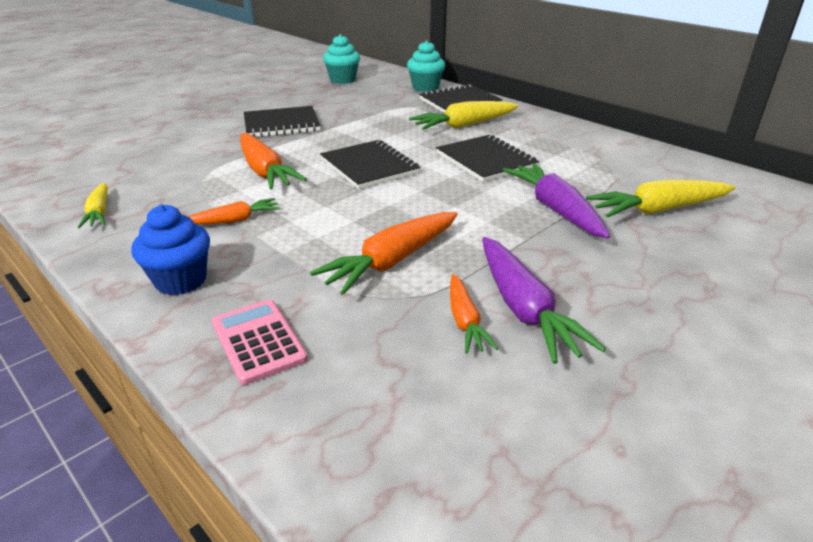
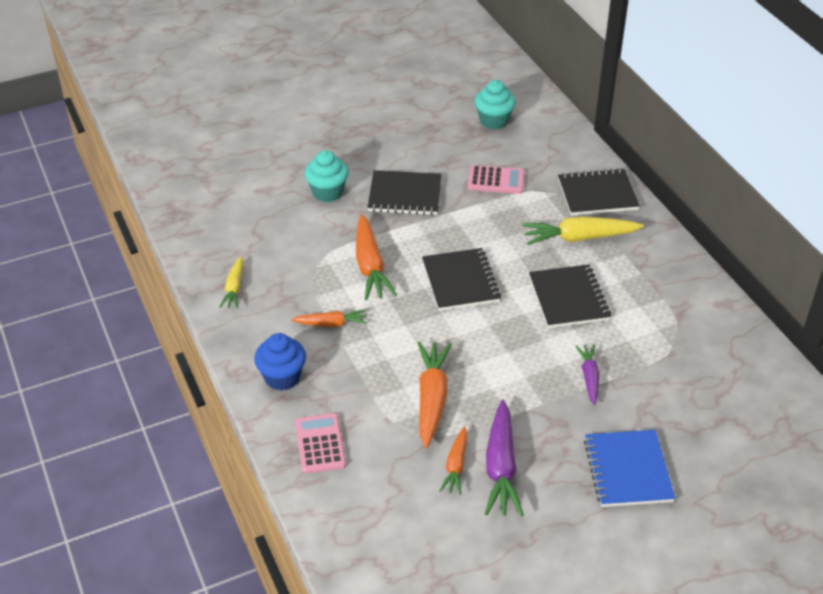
camera: 20 degrees right, 10 degrees up
(365, 106) = (496, 180): none -> pink calculator
(392, 261) = (431, 399): orange carrot -> orange carrot turned 120 degrees clockwise
(425, 87) = (576, 157): turquoise cupcake -> turquoise cupcake (327, 192)
(555, 209) = (589, 377): purple carrot -> purple carrot, size x0.59
(658, 210) = (676, 401): yellow carrot -> none
(671, 276) = (628, 470): none -> blue notebook

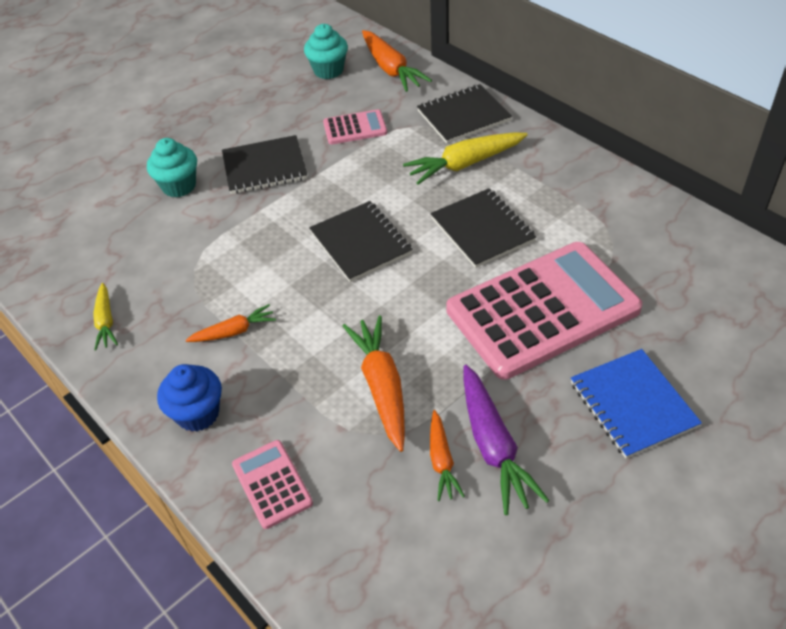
camera: 15 degrees left, 5 degrees up
(370, 266) = (255, 253): orange carrot -> orange carrot (391, 69)
(589, 377) = (542, 310): purple carrot -> pink calculator

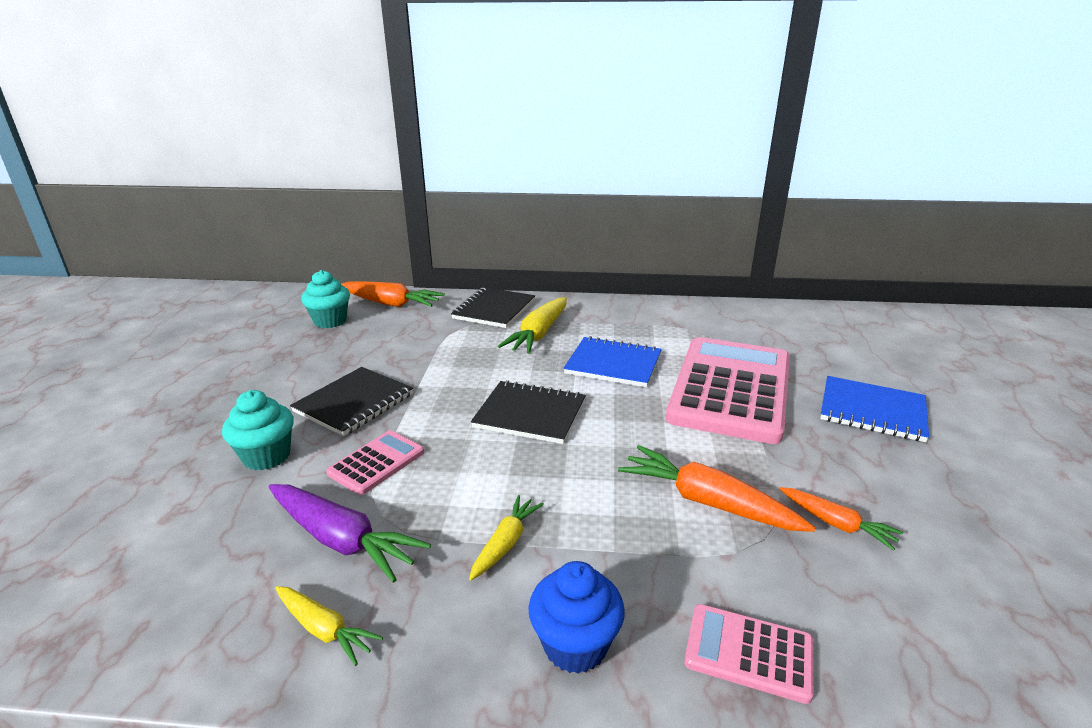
camera: 45 degrees left, 20 degrees down
(234, 331) = (505, 543): orange carrot -> yellow carrot
(355, 128) = (410, 346): pink calculator -> pink calculator (376, 463)
(482, 230) = (613, 364): black notebook -> blue notebook
(493, 445) = (848, 488): purple carrot -> purple carrot (341, 540)

